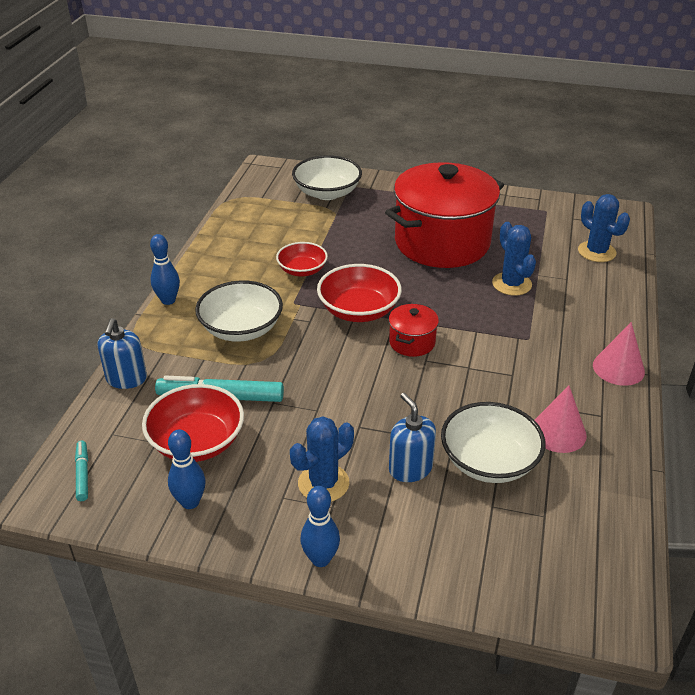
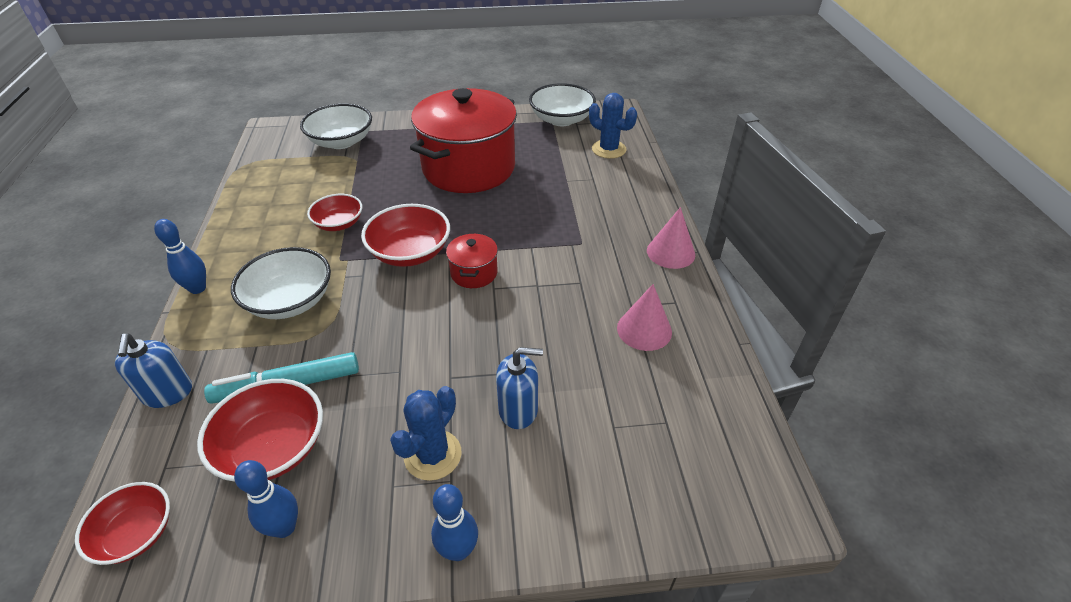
camera: 20 degrees left, 5 degrees up
(82, 474) = (136, 533): turquoise marker -> red bowl
(410, 468) = (518, 410): blue soap dispenser -> blue soap dispenser turned 135 degrees clockwise
(489, 461) = (592, 379): white bowl -> white bowl (561, 119)
(511, 284) = (546, 194): blue cactus -> none

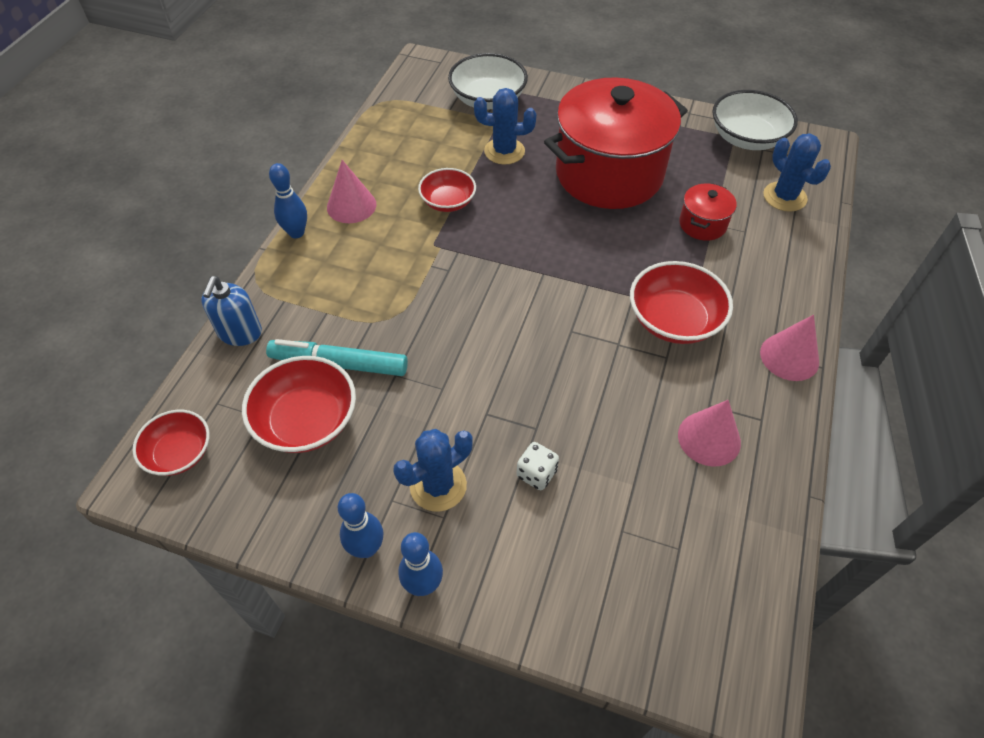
camera: 25 degrees right, 10 degrees up
(246, 251) = (351, 205): none -> pink cone
(284, 527) = (290, 498): blue bowling pin -> blue bowling pin (366, 548)
(290, 301) = (372, 275): white bowl -> none
(373, 174) = (504, 151): none -> blue cactus
(410, 252) = (504, 259): red bowl -> red bowl (674, 320)
(474, 273) = (559, 306): red pot -> red pot (702, 224)
(518, 410) = (536, 474): blue soap dispenser -> white dice

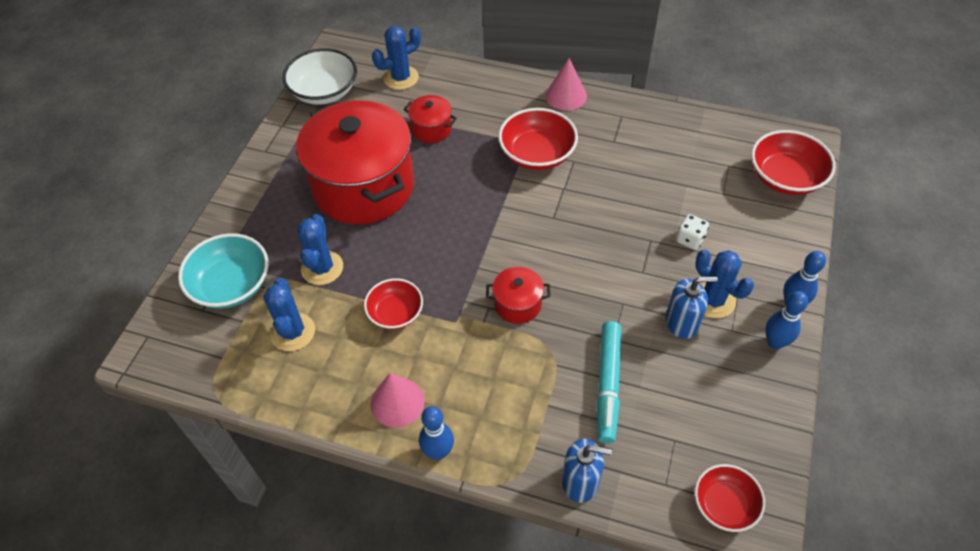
camera: 90 degrees left, 0 degrees up
(306, 420) = (671, 402): red bowl -> red bowl (785, 178)
(409, 445) = (682, 322): none -> blue soap dispenser
(434, 138) = (293, 332): none -> blue cactus
(449, 293) = (517, 304): none -> red pot
(488, 99) = (231, 285): white bowl -> turquoise bowl
(709, 438) = (642, 143): pink cone -> none

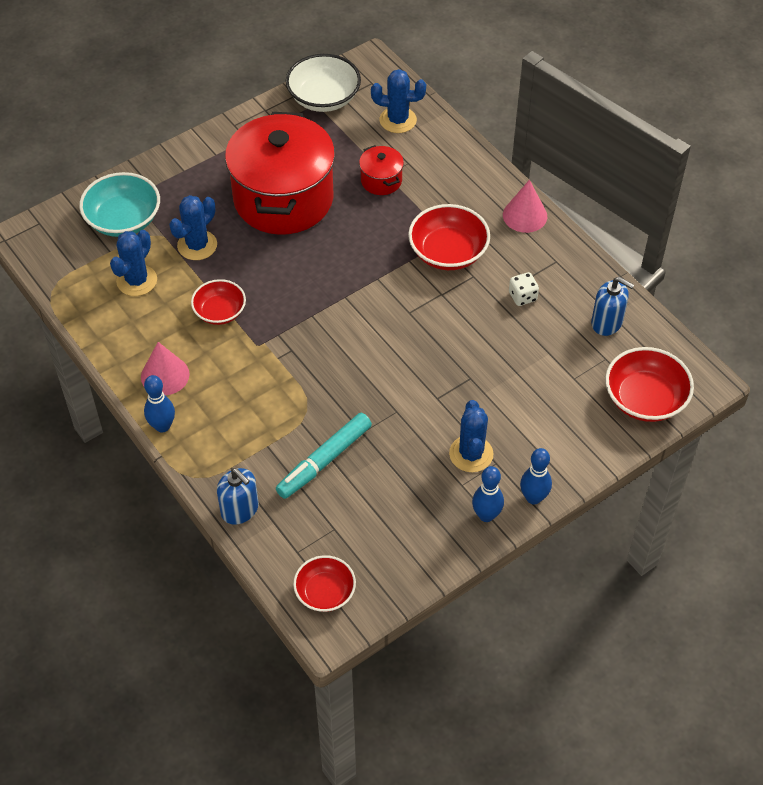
camera: 35 degrees right, 0 degrees up
(517, 304) = (315, 361): red pot -> none
(682, 322) = (428, 454): blue soap dispenser -> blue soap dispenser (607, 322)
(690, 239) = (503, 397): white dice -> white dice (522, 297)

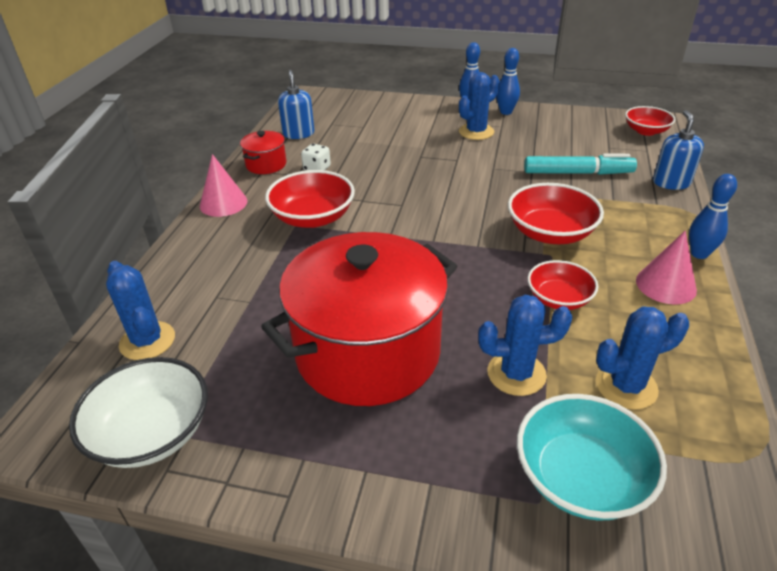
camera: 130 degrees left, 15 degrees down
(381, 180) = (262, 299): red pot -> red pot (266, 164)
(645, 399) = (345, 103): red bowl -> red bowl (550, 233)

